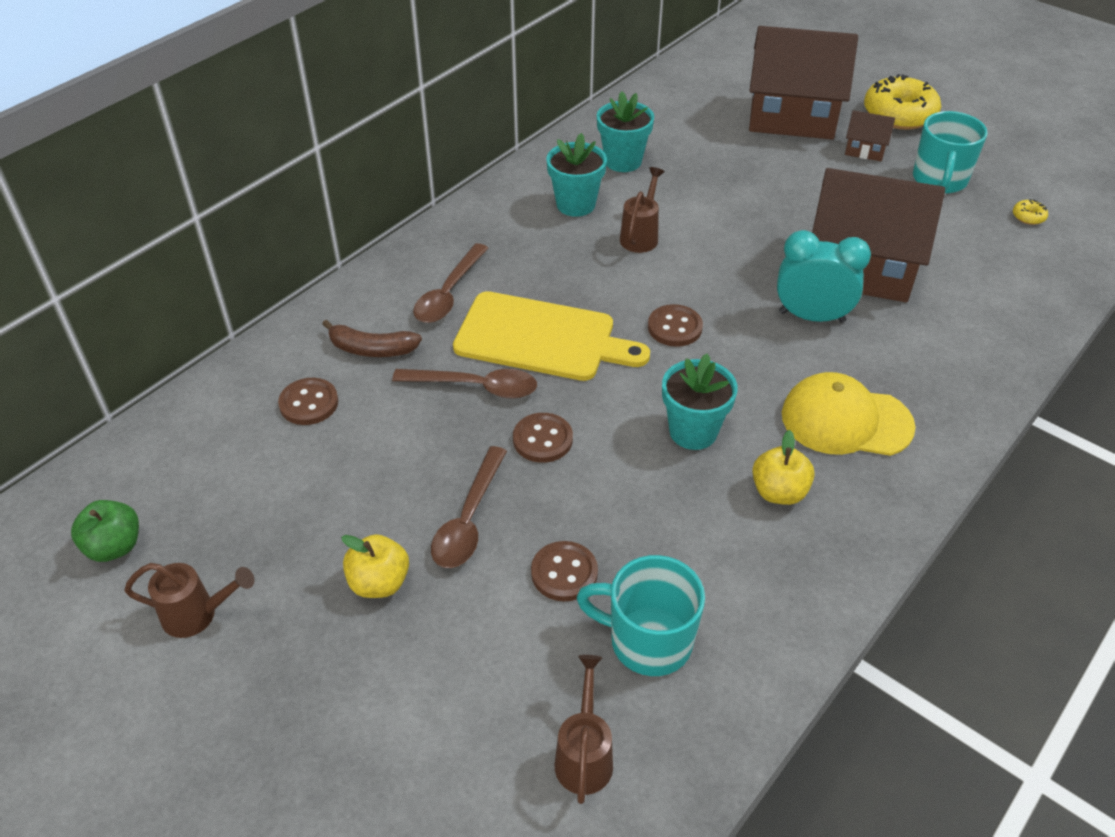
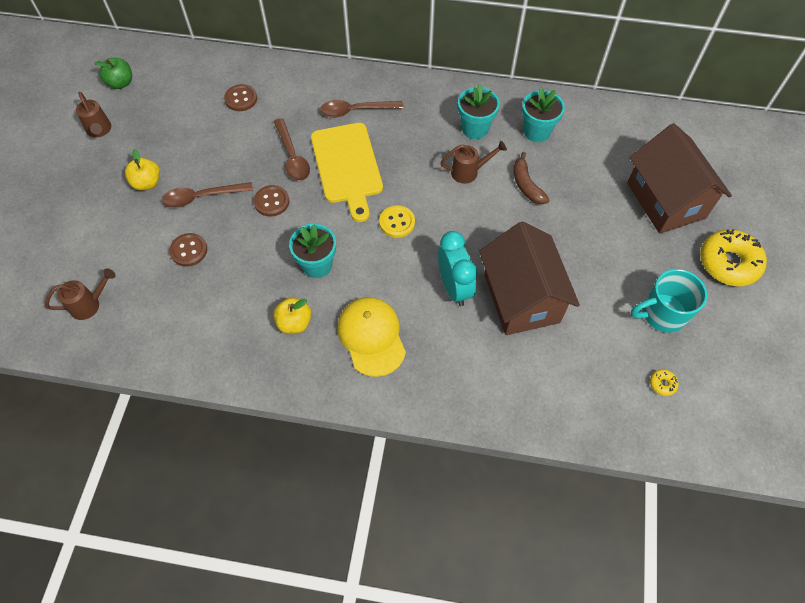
camera: 60 degrees right, 15 degrees up
(372, 349) = (293, 102): brown banana -> brown banana (526, 185)
(648, 641) = (164, 303): turquoise mug -> none
(674, 327) = (397, 222): brown button -> yellow button
(865, 150) = (662, 256): brown house -> none

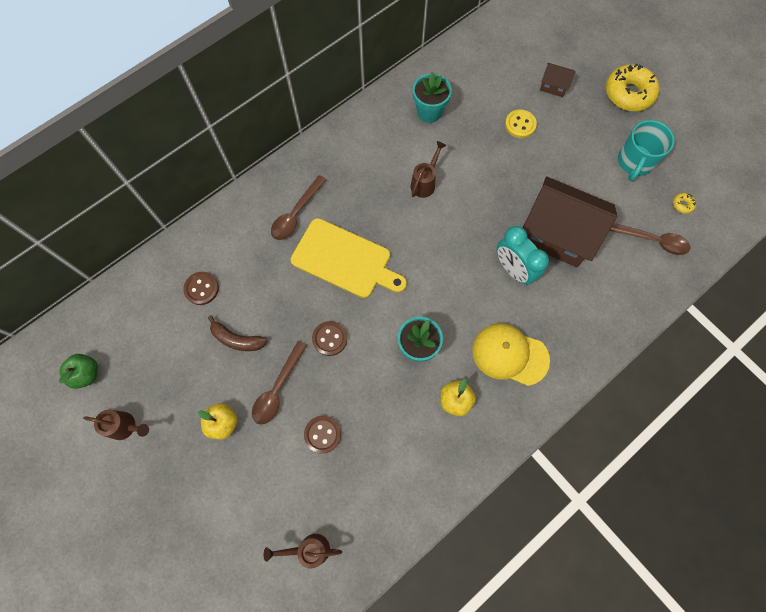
camera: 50 degrees left, 10 degrees up
(89, 304) = (309, 549): brown watering can -> brown watering can turned 105 degrees counterclockwise
(292, 156) = (299, 292): brown spoon -> brown spoon (651, 240)
(397, 222) = (427, 264): yellow button -> yellow button (520, 125)
(454, 287) = (513, 269): turquoise clock -> turquoise clock turned 150 degrees counterclockwise
(475, 129) = (389, 148): turquoise flower pot -> none
(526, 185) = (468, 156): brown banana -> brown banana (237, 339)
(665, 200) = (553, 86): brown house -> brown house, size x0.43

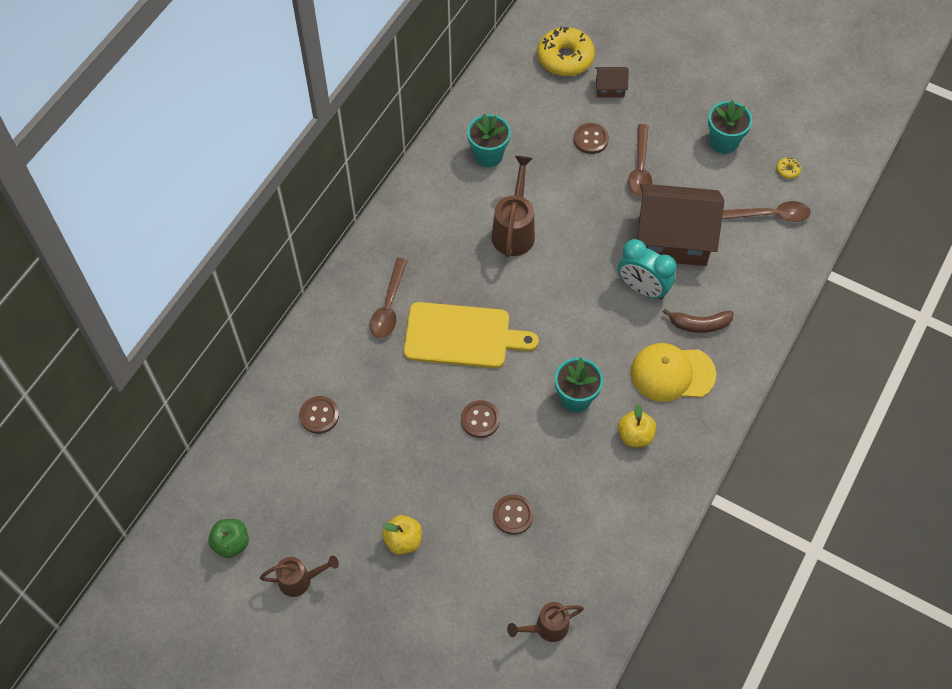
camera: 20 degrees left, 10 degrees down
(237, 339) = (381, 453): brown banana -> brown banana (699, 324)
(277, 388) = (446, 487): brown spoon -> brown spoon (640, 168)
(425, 183) = (514, 230): brown watering can -> brown watering can, size x1.55
(520, 125) = (591, 139): yellow button -> brown button
(628, 94) = (691, 73): yellow donut -> yellow donut (565, 58)
(634, 162) = (723, 142): turquoise mug -> turquoise flower pot

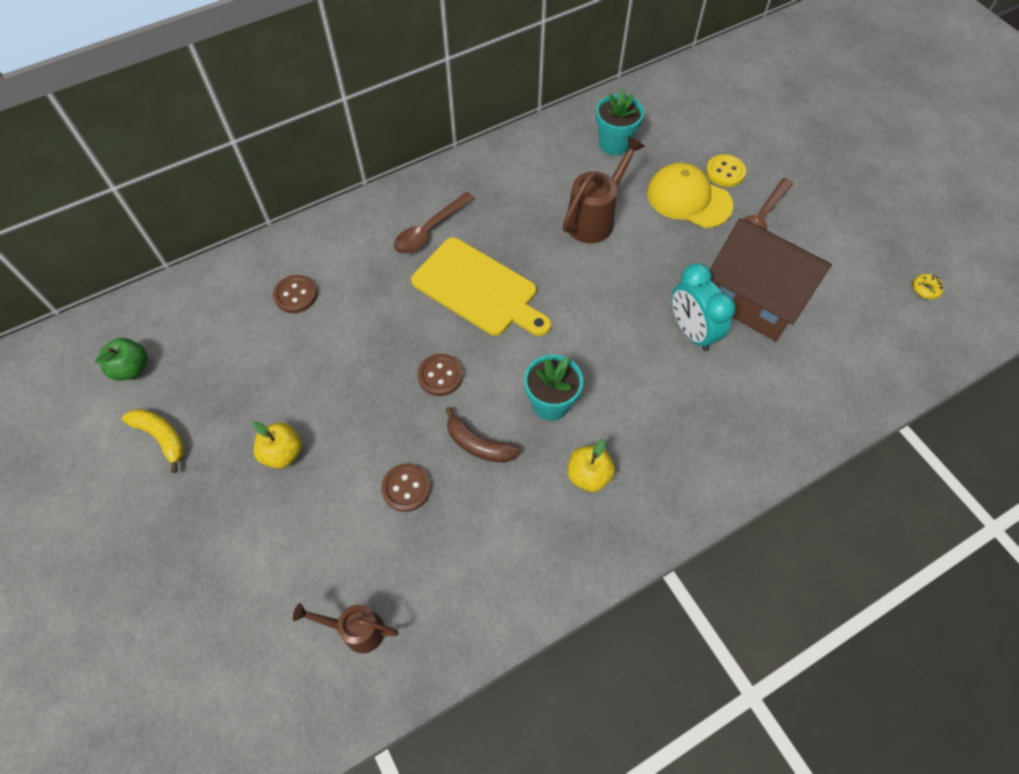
camera: 30 degrees right, 0 degrees up
(300, 580) = (162, 437): brown watering can -> yellow banana
(565, 58) = (744, 94): yellow donut -> none
(591, 139) = (725, 172): brown button -> yellow button
(610, 88) = (773, 136): brown house -> none
(672, 373) = (670, 431): yellow cap -> yellow cap (688, 199)
(699, 324) = (732, 396): brown banana -> brown banana (478, 444)
(723, 142) = (867, 232): turquoise flower pot -> none
(769, 215) = (878, 324): brown spoon -> none

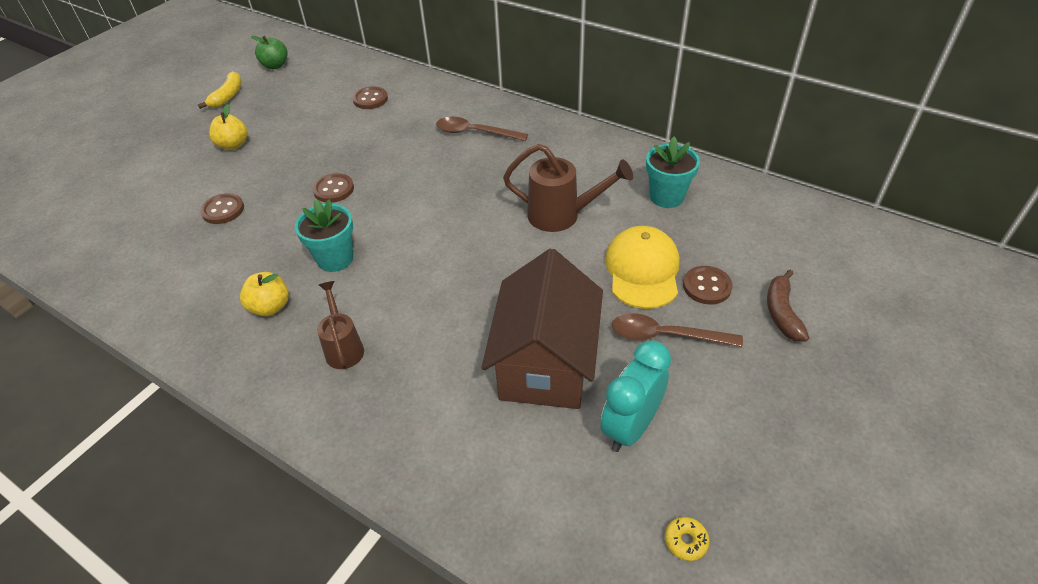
camera: 65 degrees right, 15 degrees down
(357, 630) = (98, 230): brown watering can -> brown watering can (343, 347)
(478, 289) = (432, 178): yellow cutting board -> none
(478, 444) = (277, 232): brown banana -> brown banana (782, 312)
(691, 331) = (470, 326): turquoise clock -> turquoise clock (630, 427)
(725, 172) = (707, 286): yellow button -> brown button

